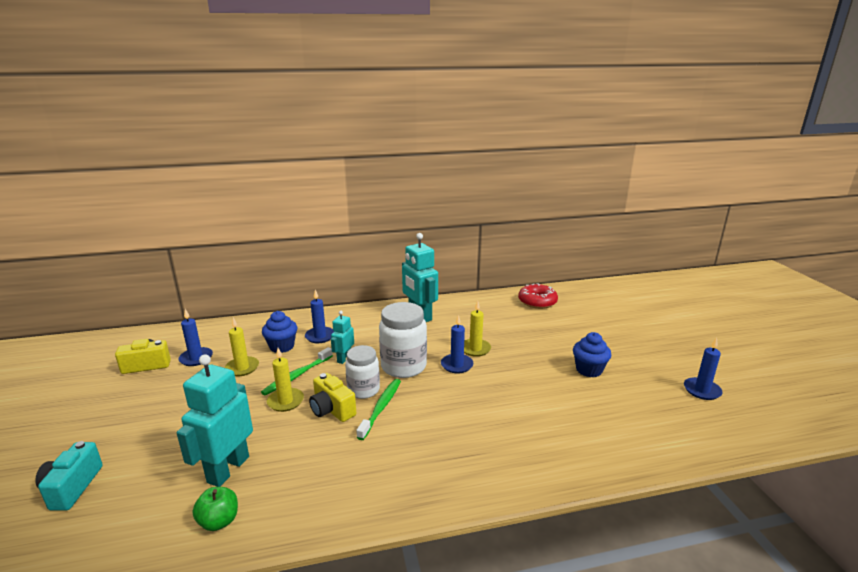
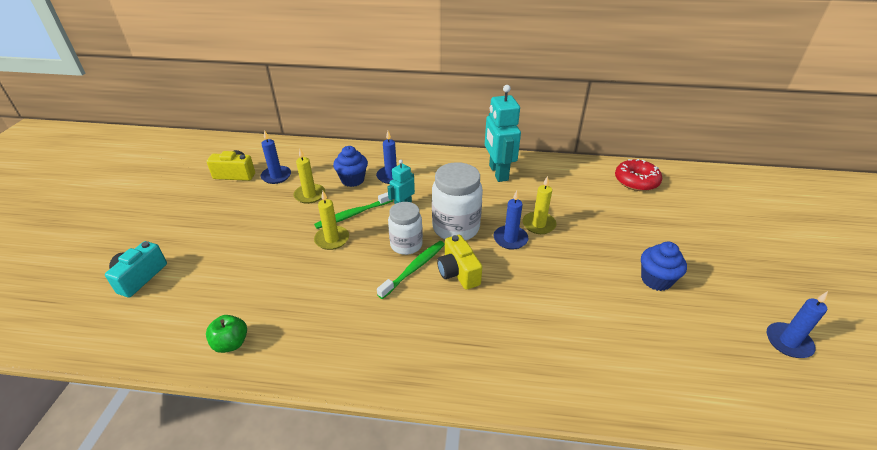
camera: 20 degrees right, 15 degrees up
(228, 469) = (257, 295): turquoise robot -> none
(332, 410) = (368, 259): yellow camera -> yellow camera (458, 272)

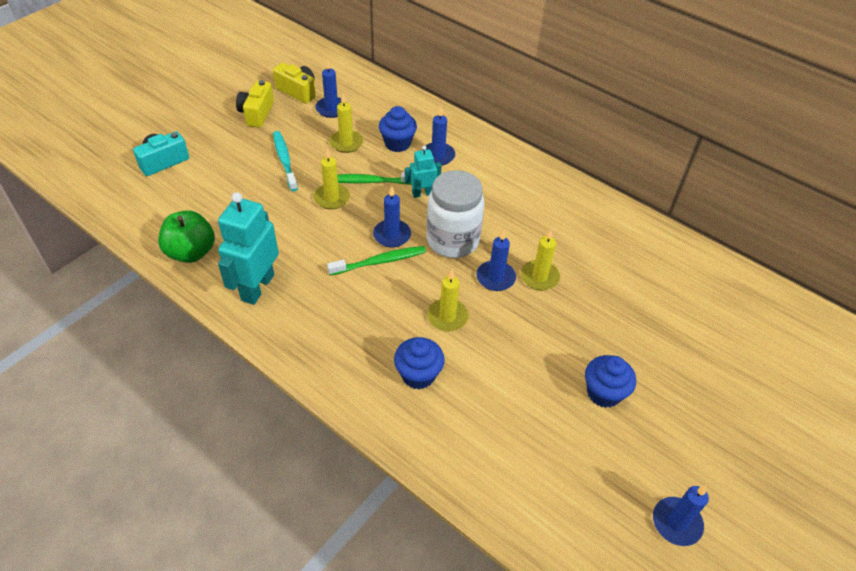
camera: 30 degrees right, 10 degrees up
(231, 343) = (191, 252): green apple -> green apple, size x1.54
(265, 228) = (285, 160): none -> turquoise toothbrush
(406, 245) = (392, 235): white jar -> blue candle
(458, 272) = (415, 285): yellow camera -> yellow camera (257, 113)
(498, 173) = (552, 200): turquoise robot -> turquoise robot (257, 287)
(503, 283) = (447, 317): none -> yellow candle
(524, 339) = (418, 375): none -> blue cupcake
(636, 181) = (705, 281): red donut -> none

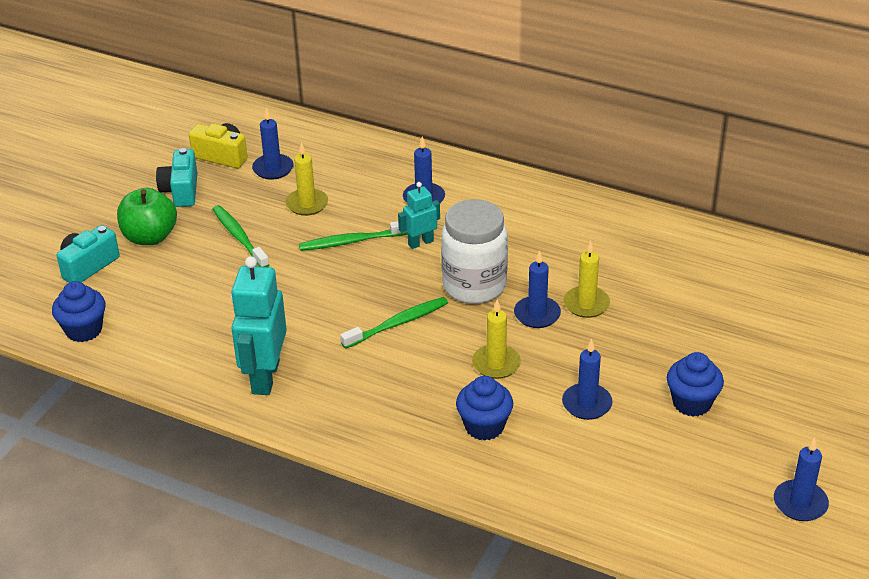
camera: 10 degrees left, 10 degrees down
(191, 252) = (169, 356): green apple -> green apple (150, 237)
(257, 113) = (181, 191): yellow camera -> turquoise camera
(285, 160) = (239, 237): turquoise toothbrush -> green toothbrush
(332, 198) = (314, 268): yellow candle -> none
(392, 235) = (401, 293): blue candle -> blue candle (587, 404)
(397, 143) = (370, 193): blue cupcake -> blue cupcake (84, 330)

